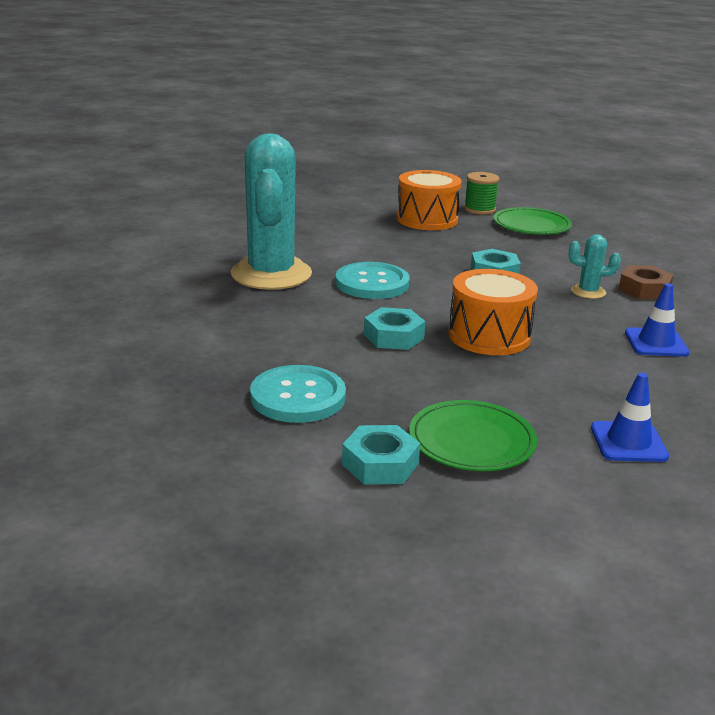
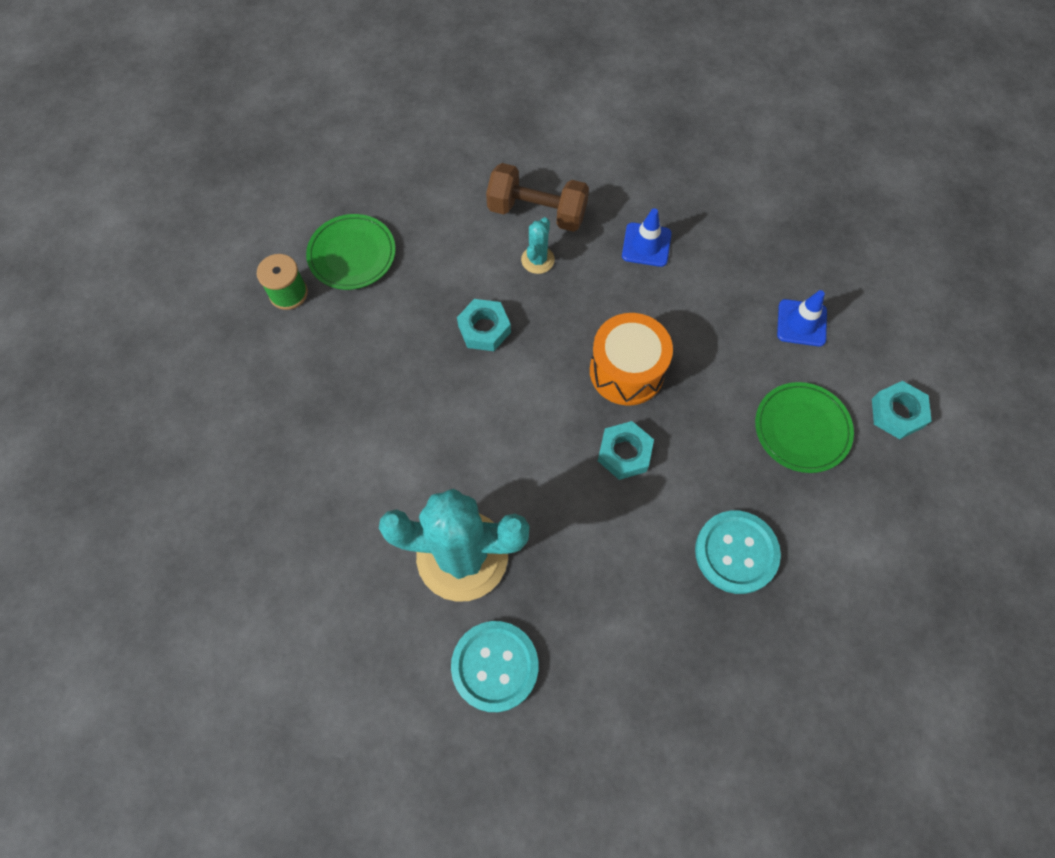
camera: 80 degrees left, 40 degrees up
(372, 283) = (498, 452): turquoise button -> turquoise button (495, 666)
(380, 464) = (835, 501): turquoise nut -> turquoise nut (897, 413)
(427, 219) = (313, 358): orange drum -> none
(644, 290) = (537, 212): brown nut -> brown dumbbell

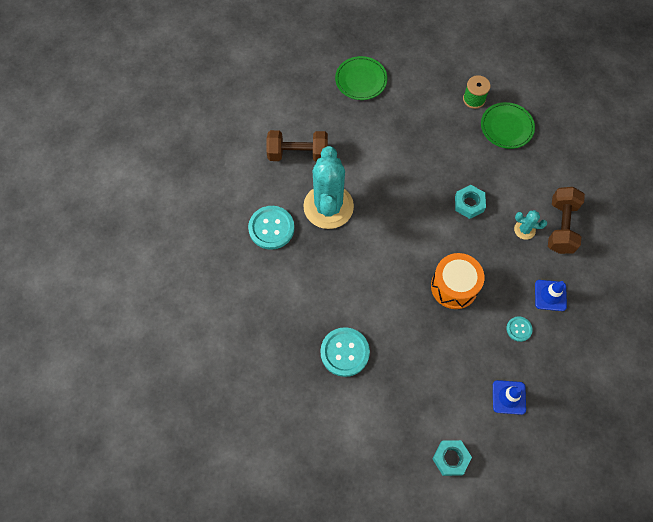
camera: 85 degrees right, 0 degrees up
(342, 604) = (298, 154): none -> brown dumbbell
(624, 453) = (399, 287): turquoise nut -> none
(698, 293) = (519, 329): none -> turquoise button
(802, 429) = (430, 394): green plate -> green plate (361, 80)

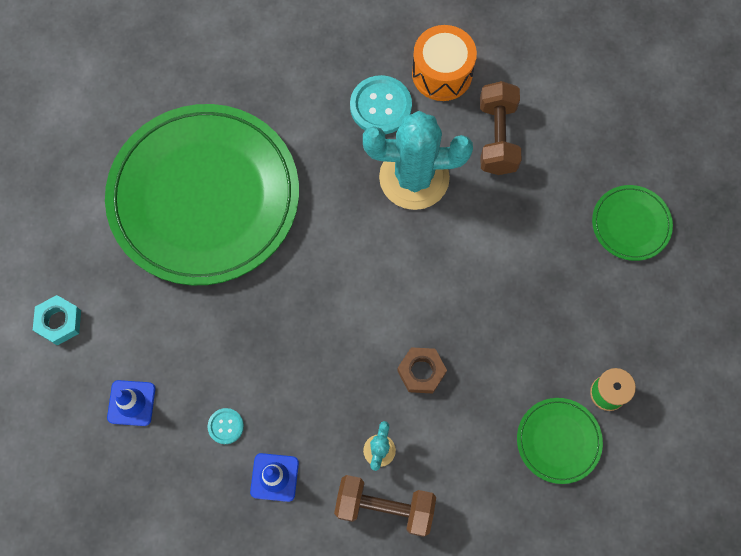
camera: 90 degrees right, 5 degrees up
(344, 352) = (204, 197): turquoise button -> green plate
(454, 286) = (291, 341): orange drum -> orange drum (442, 73)
(469, 204) = (421, 372): turquoise nut -> brown nut

